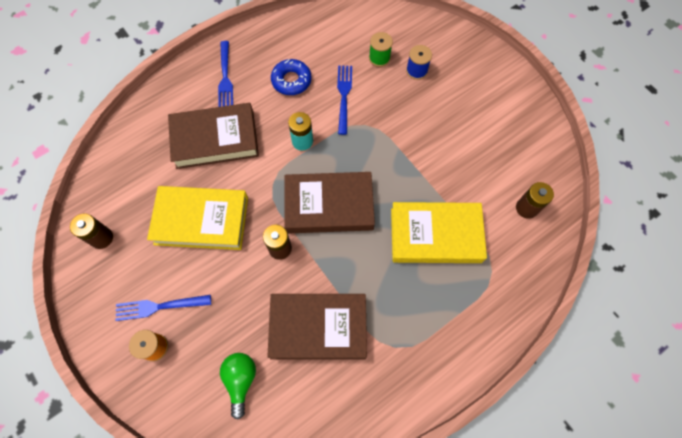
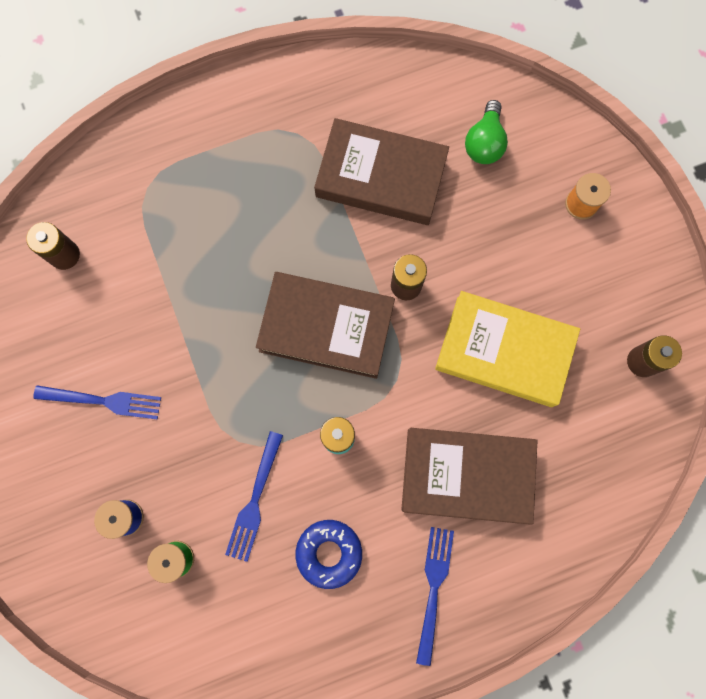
camera: 165 degrees left, 10 degrees up
(159, 306) = (572, 250): blue fork -> blue fork (103, 401)
(435, 235) = (199, 250): yellow book -> none

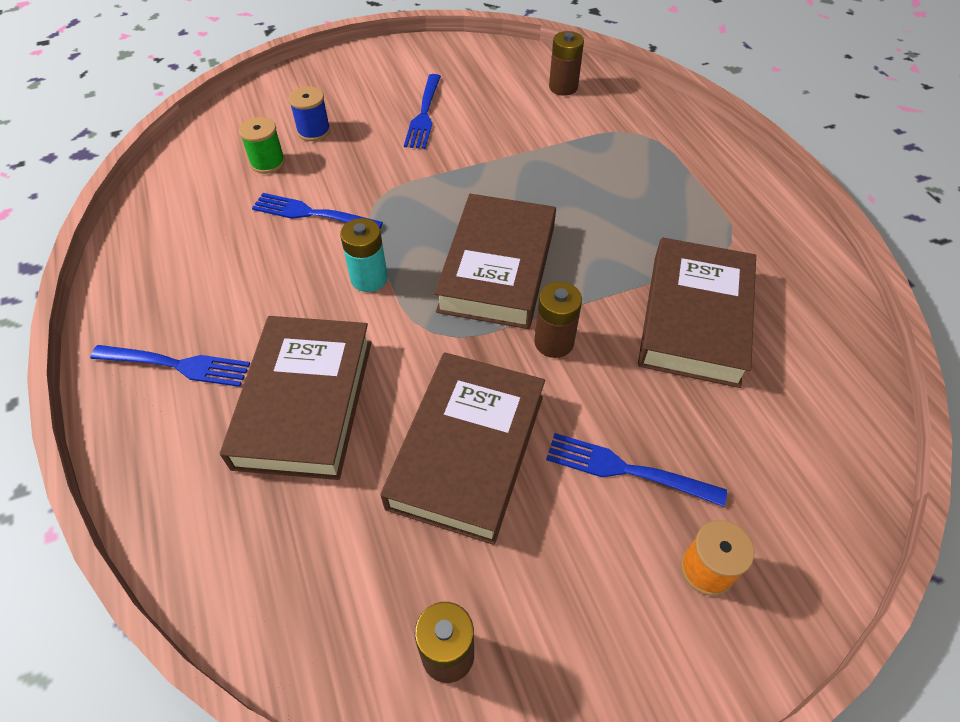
camera: 90 degrees right, 25 degrees down
(329, 553) = (244, 271): blue donut -> none
(484, 143) = (774, 435): green light bulb -> none
(504, 351) = (467, 450): yellow book -> brown book
(515, 244) = (626, 470): none -> blue fork

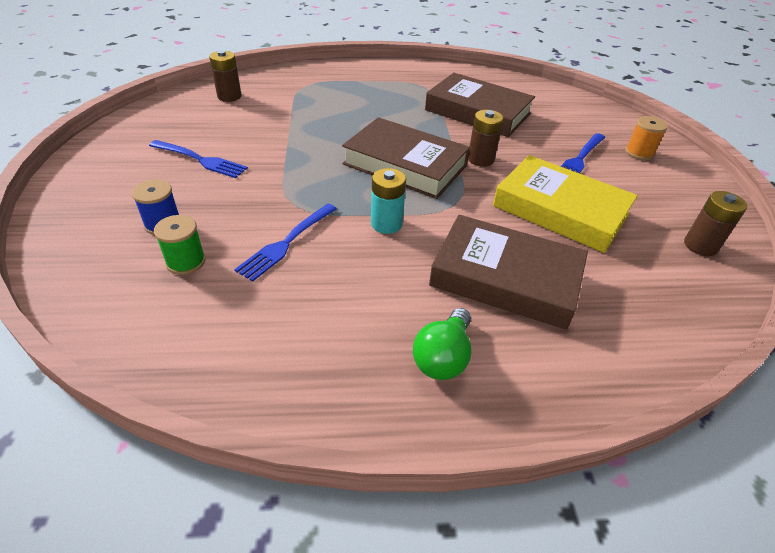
camera: 75 degrees left, 10 degrees down
(177, 365) = (443, 357): blue fork -> green light bulb
(467, 450) = (560, 210): brown book -> yellow book

